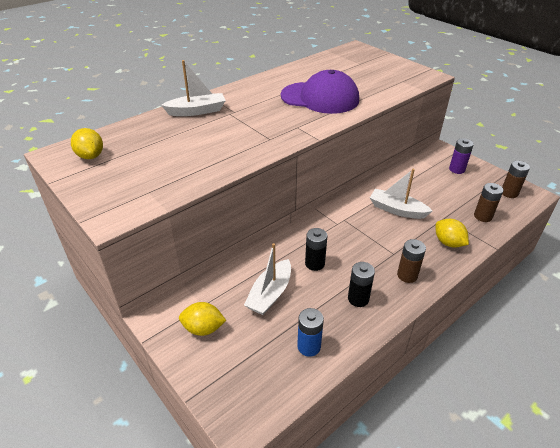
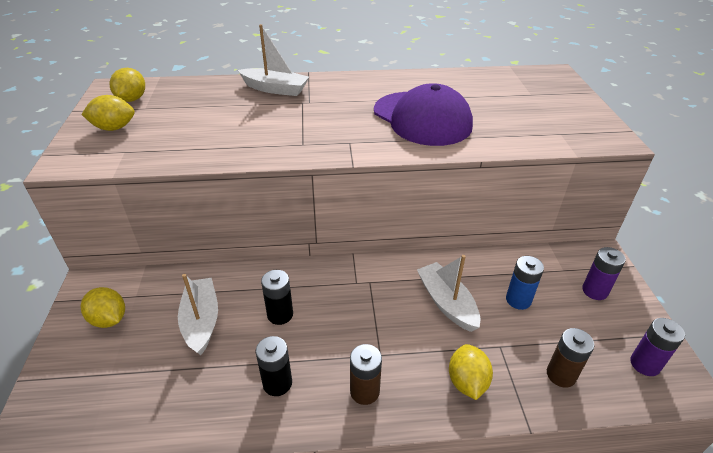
camera: 35 degrees right, 0 degrees up
(111, 180) = (114, 128): none -> yellow lemon
(270, 294) = (201, 321): white boat -> white boat turned 105 degrees clockwise
(309, 346) = (169, 402): blue battery -> blue battery (518, 300)
(509, 193) = (645, 364): brown battery -> purple battery

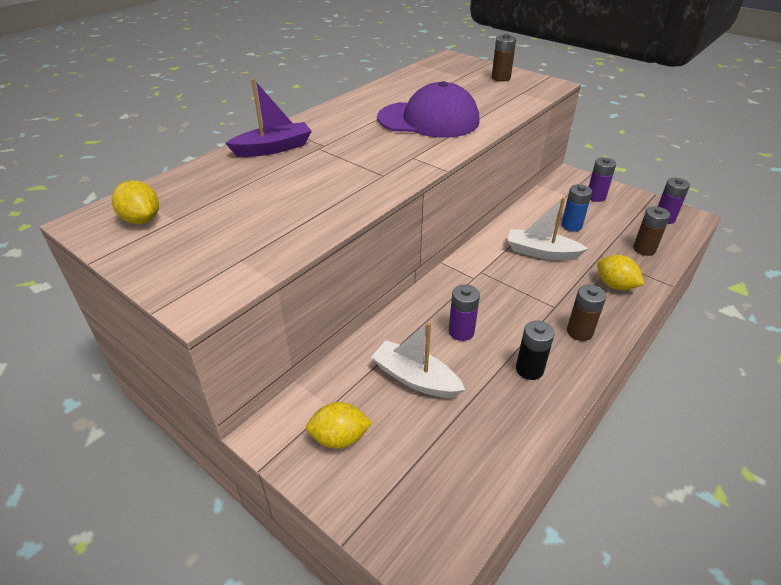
camera: 45 degrees left, 0 degrees up
(114, 128) = (182, 250): yellow lemon -> none
(275, 89) = (273, 148): white boat -> purple boat
(280, 314) = (461, 332): black battery -> purple battery
(567, 111) = (501, 78): none -> brown battery

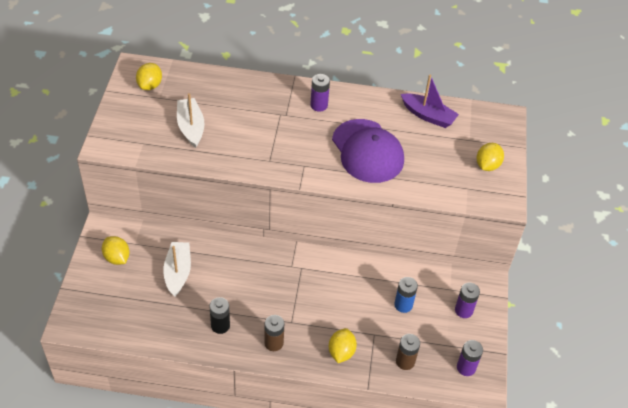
camera: 55 degrees right, 10 degrees up
(273, 148) = (262, 94): purple boat -> purple boat (428, 115)
(461, 332) = (231, 279): purple battery -> purple battery (319, 105)
(501, 78) = (487, 165): brown battery -> yellow lemon
(541, 252) = (351, 296): white boat -> white boat (191, 127)

